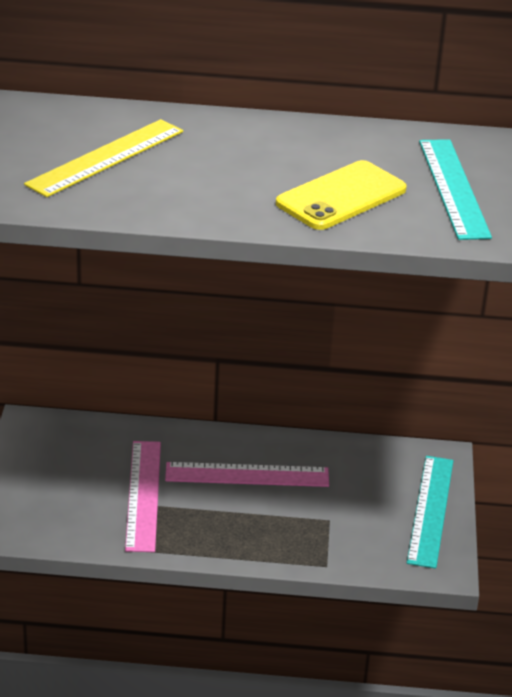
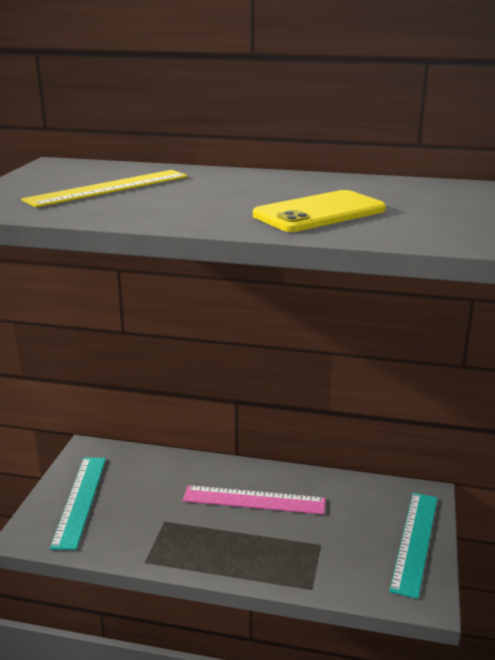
camera: 10 degrees right, 10 degrees down
(143, 495) = (160, 512): pink ruler -> none
(453, 188) = (433, 210): turquoise ruler -> turquoise ruler (80, 500)

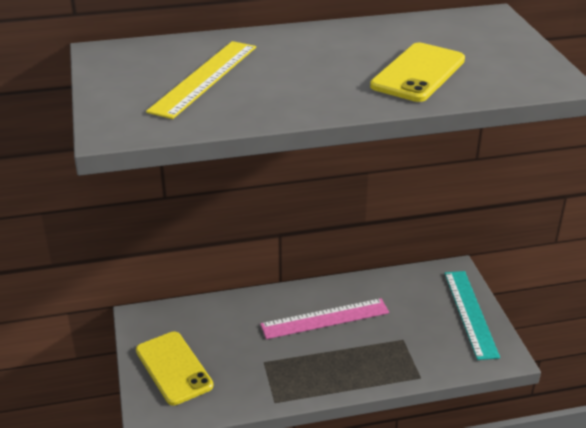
camera: 25 degrees left, 10 degrees up
(80, 500) = (173, 368): turquoise ruler -> yellow phone

